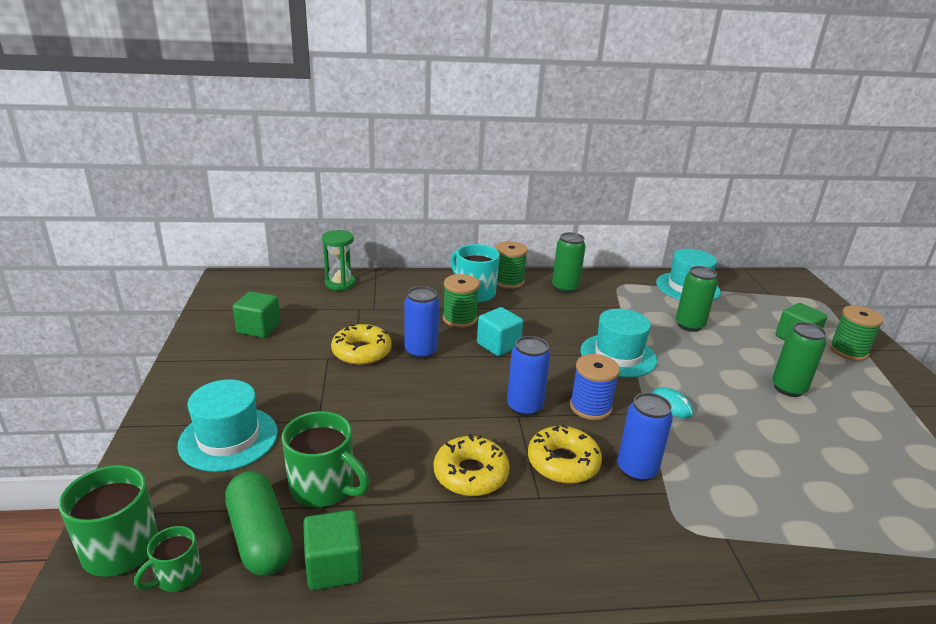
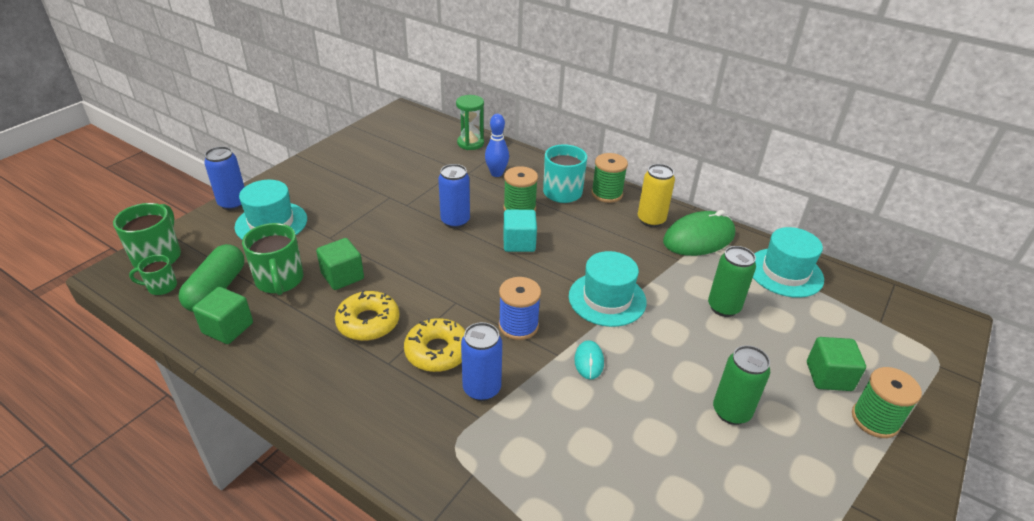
camera: 40 degrees right, 10 degrees up
(258, 328) = (375, 156): green cube -> green cube (342, 276)
(361, 352) = (416, 203): yellow donut -> none
(400, 299) = (496, 173): none -> blue bowling pin
(524, 407) = (469, 298): blue can -> blue can (233, 203)
(565, 288) = (651, 220): green can -> yellow can
(611, 287) = (699, 238): none -> green mouse

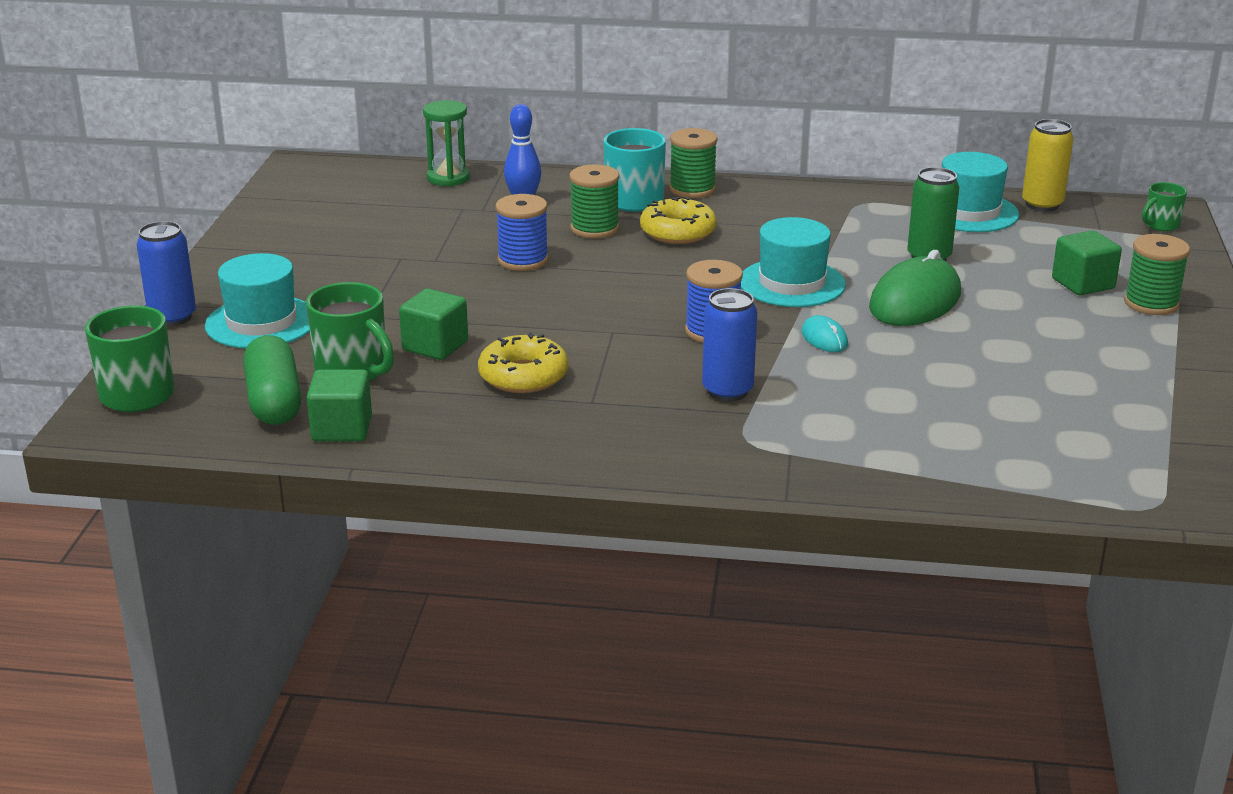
camera: 25 degrees left, 10 degrees down
(161, 287) = (188, 419): green mug -> green mug (1160, 225)
(437, 351) = (640, 377): yellow donut -> yellow donut (678, 232)
(455, 221) = (523, 260): blue can -> blue spool
(519, 243) = (631, 260): turquoise cube -> none
(651, 220) = (773, 202): yellow can -> yellow can (1042, 204)
(699, 238) = (845, 205): green mouse -> green mouse (915, 301)
(731, 412) = (1010, 335): green can -> none

